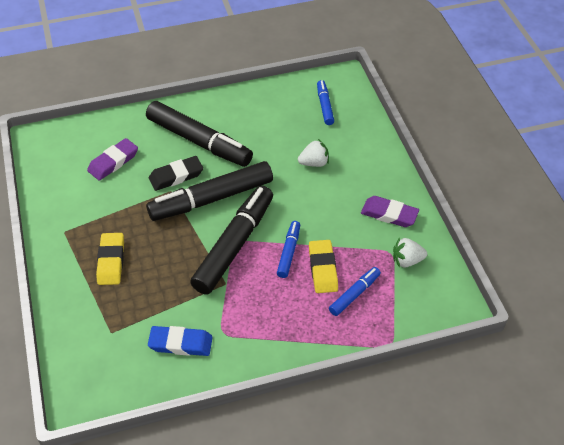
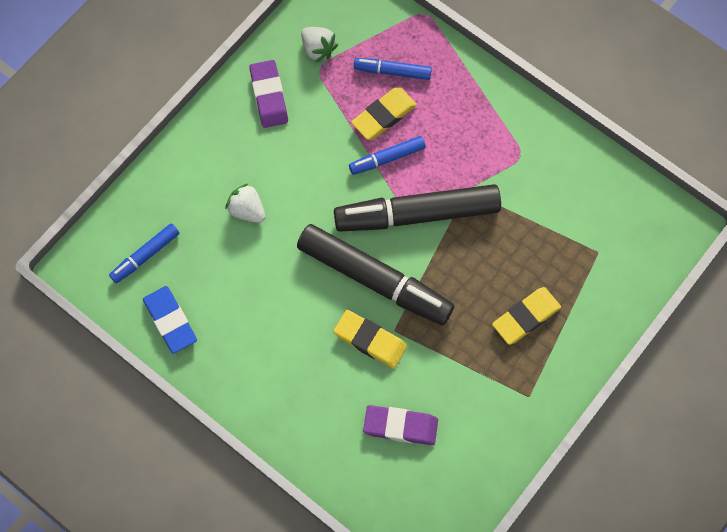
camera: 125 degrees left, 20 degrees up
(176, 176) = (370, 340): black eraser -> yellow eraser
(180, 343) = (560, 183): blue eraser -> blue eraser (170, 321)
(199, 141) = (301, 355): black marker -> none

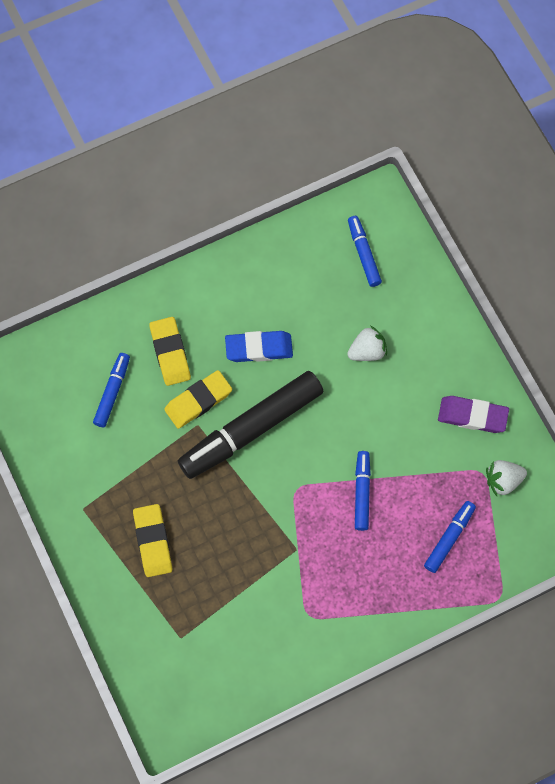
camera: 115 degrees right, 0 degrees up
(170, 321) = (295, 251): blue eraser -> blue eraser (259, 348)
(384, 116) = (406, 509): yellow eraser -> yellow eraser (170, 353)
(400, 426) = (112, 392): purple eraser -> blue marker
(417, 214) = (295, 493): black marker -> none

